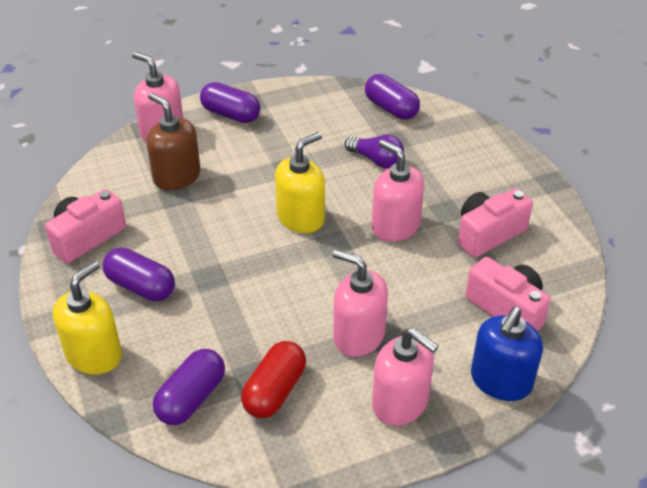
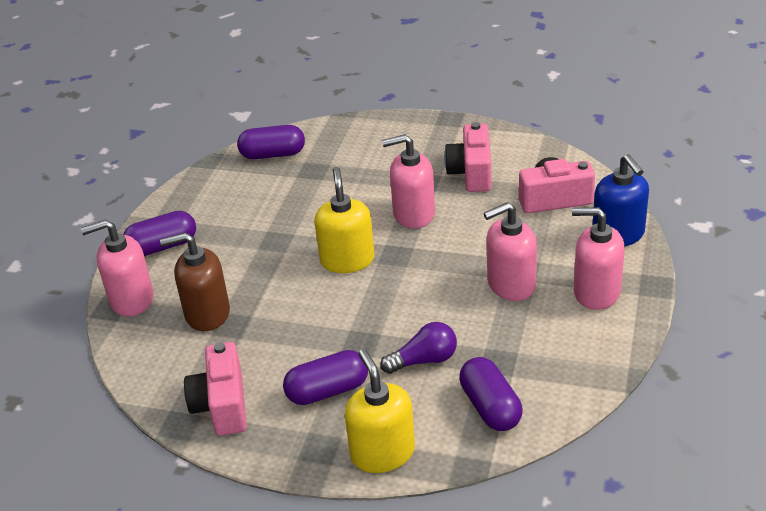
camera: 50 degrees left, 5 degrees down
(274, 391) = (525, 354): red capsule -> none
(376, 160) = (326, 190): purple light bulb -> purple light bulb (424, 360)
(400, 403) = (596, 292): pink soap dispenser -> pink soap dispenser turned 150 degrees counterclockwise

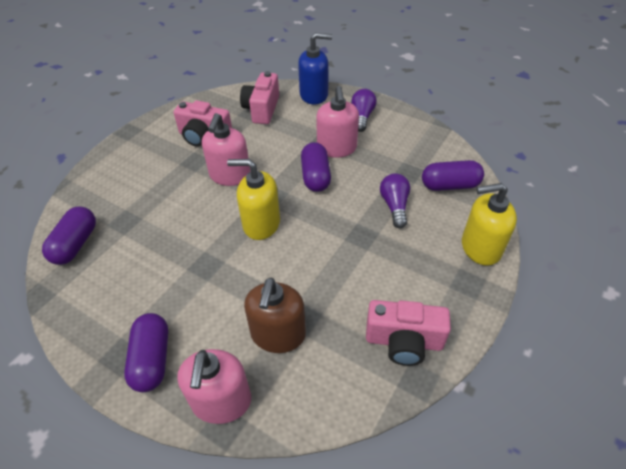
camera: 75 degrees left, 10 degrees up
(327, 391) = (408, 266): purple capsule -> purple capsule (315, 176)
(596, 292) = (362, 117): pink soap dispenser -> purple light bulb

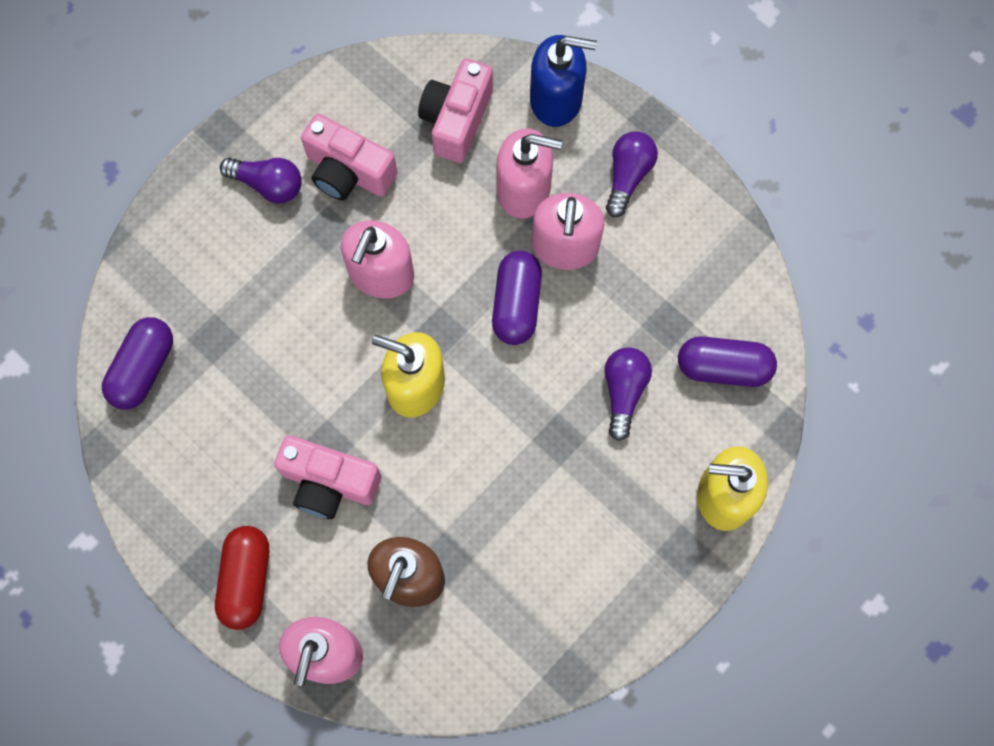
camera: 10 degrees right, 25 degrees up
(152, 359) = (246, 579): purple capsule -> red capsule
(157, 148) = (268, 185): none -> purple light bulb
(306, 129) = (524, 189): none -> pink soap dispenser
(404, 341) = (568, 621): pink camera -> pink camera (329, 483)

